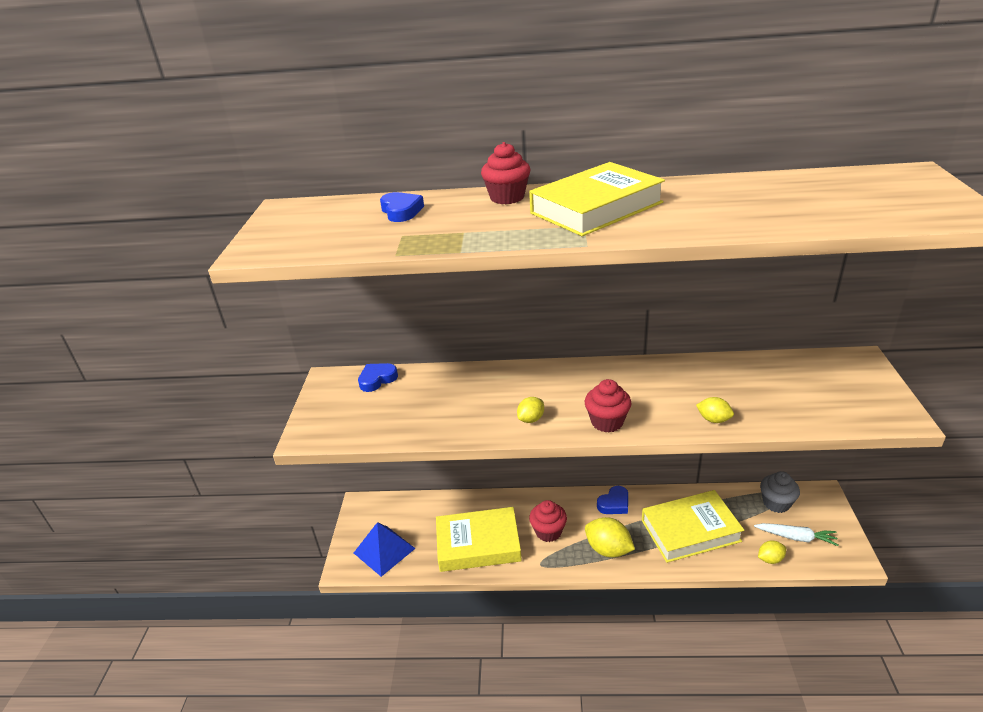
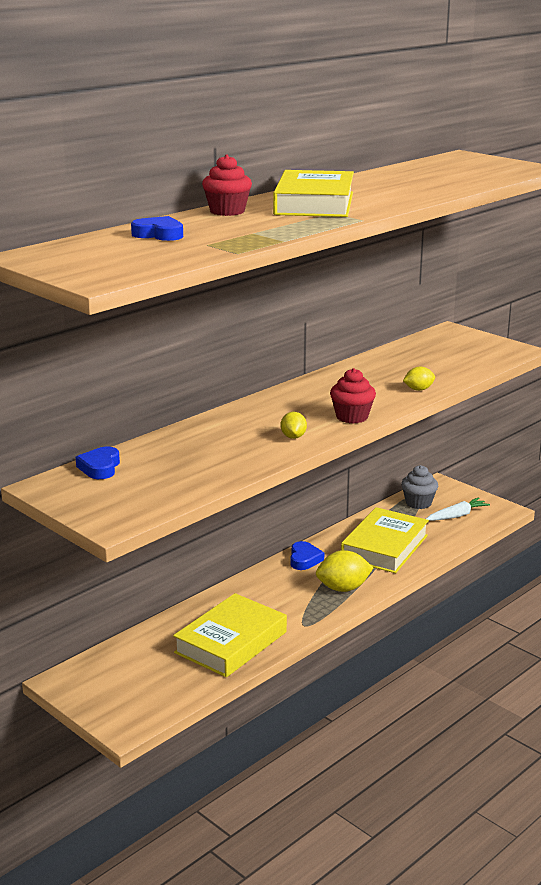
camera: 50 degrees left, 10 degrees down
(384, 550) = (146, 695): blue pyramid -> none
(548, 532) = (279, 603): red cupcake -> none
(770, 559) = (458, 536): yellow lemon -> none

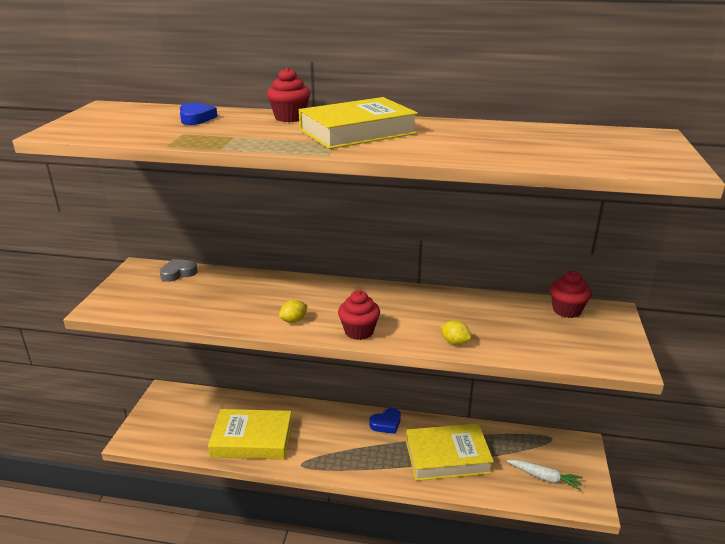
camera: 55 degrees right, 5 degrees up
(100, 467) = (178, 273): blue heart -> grey heart
(343, 588) = (366, 461): yellow lemon -> none
(418, 503) = (536, 445): grey cupcake -> none
(428, 342) = (566, 310): none -> red cupcake

